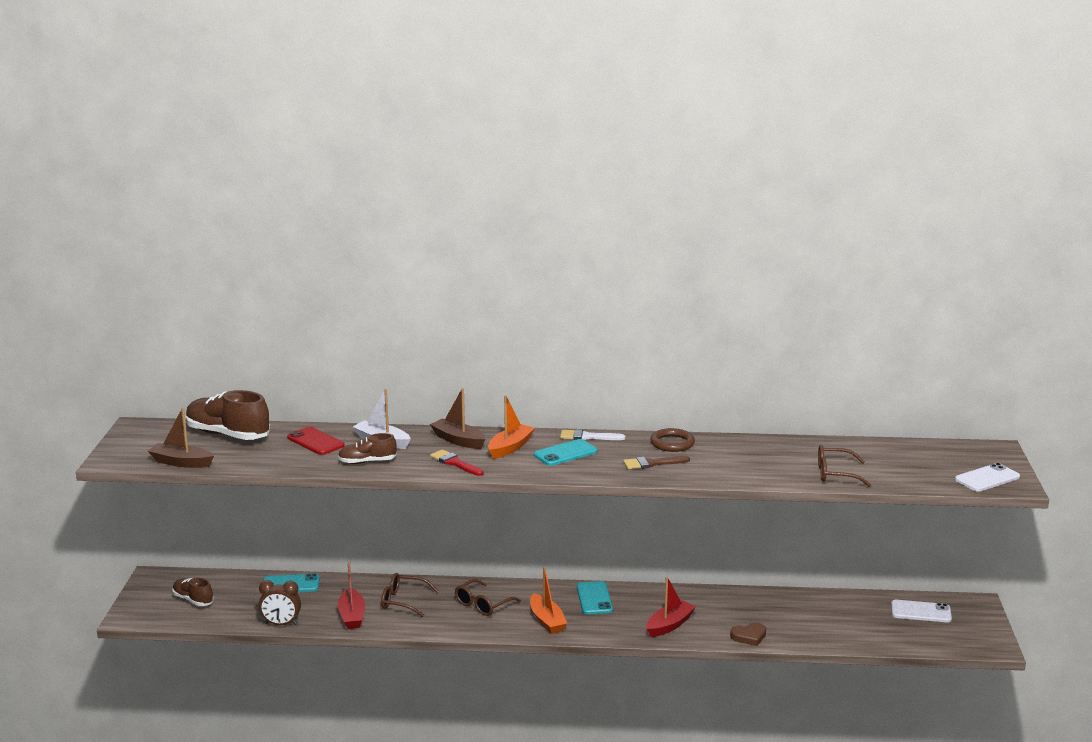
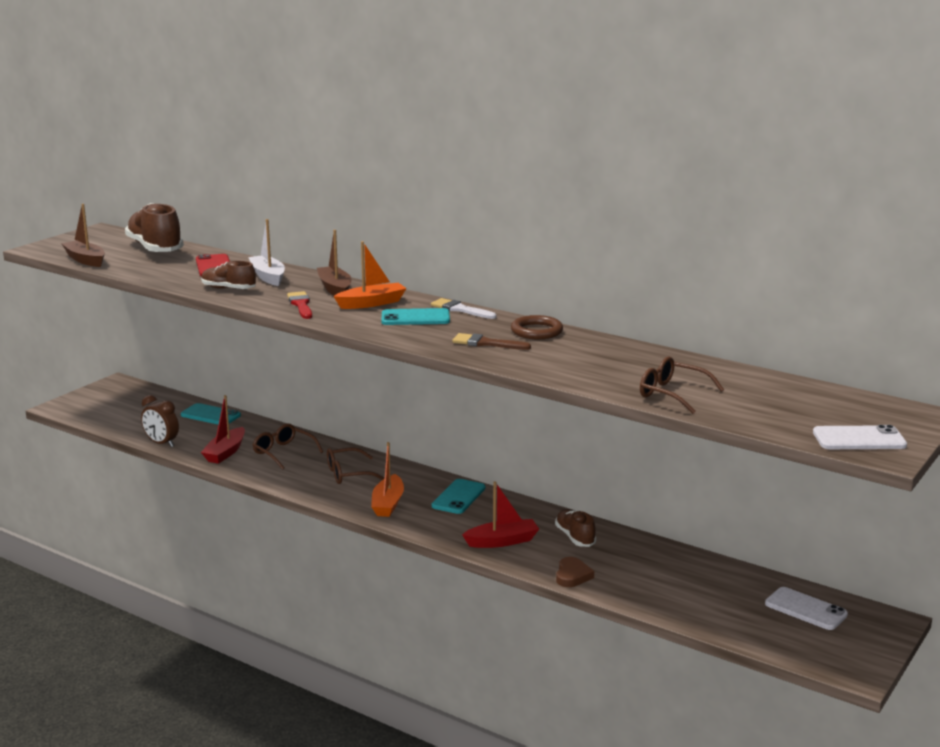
camera: 30 degrees right, 0 degrees up
(193, 600) = (121, 407): brown shoe -> brown shoe (575, 537)
(749, 636) = (572, 576): brown heart -> brown heart turned 90 degrees counterclockwise

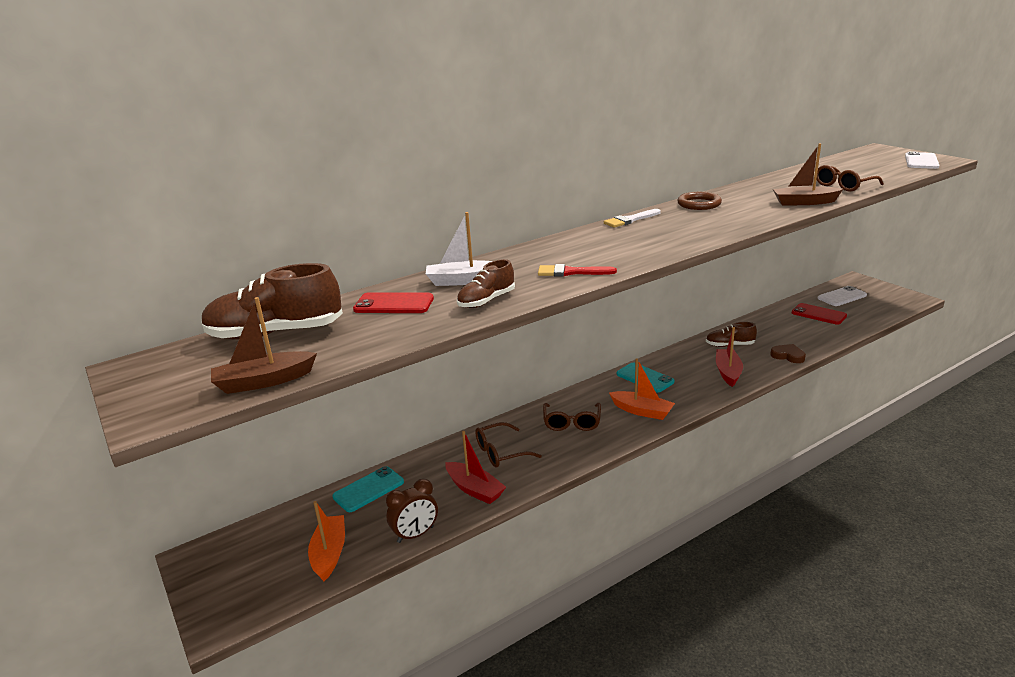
camera: 65 degrees left, 5 degrees up
(335, 289) = (533, 256): brown boat -> brown boat (804, 202)
(371, 303) = (589, 246): orange boat -> orange boat (329, 553)
(415, 318) = (642, 235): turquoise phone -> none
(486, 343) = (720, 219): brown brush -> none
(722, 592) = (818, 314): none -> red phone

